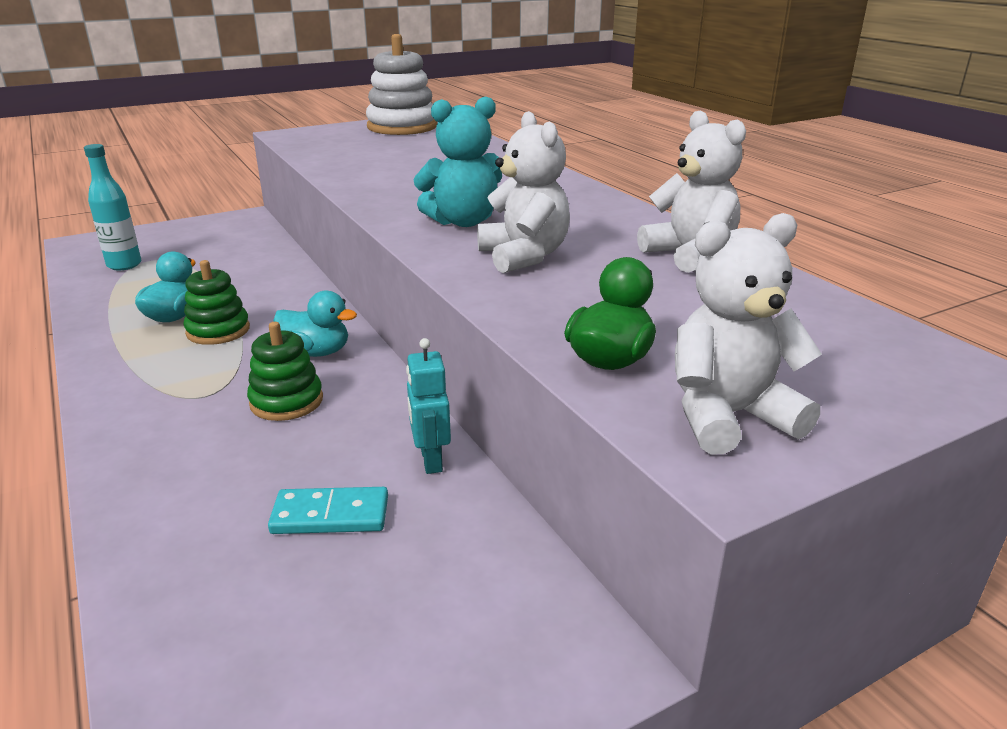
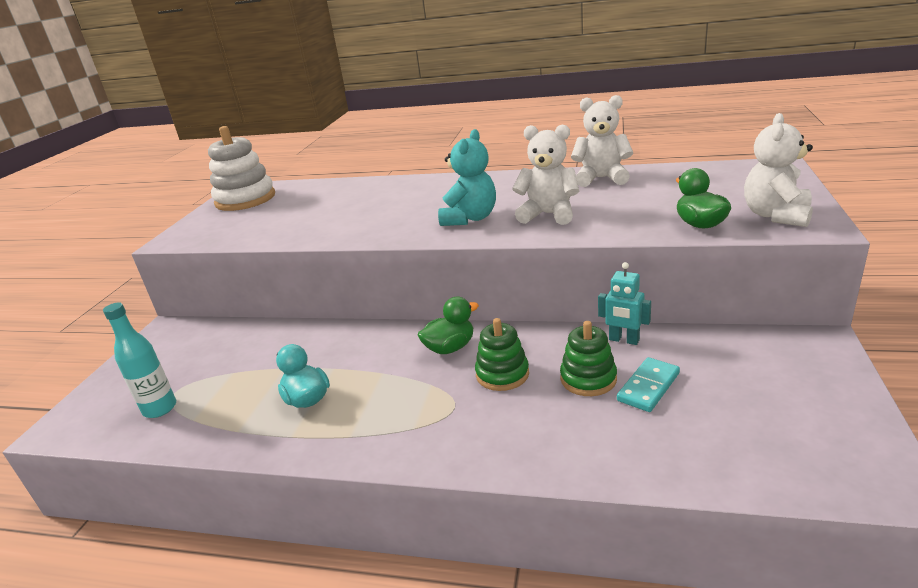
camera: 45 degrees left, 0 degrees up
(218, 331) = (361, 382): green stacking toy -> green stacking toy (588, 379)
(316, 352) = (450, 348): turquoise duck -> green duck

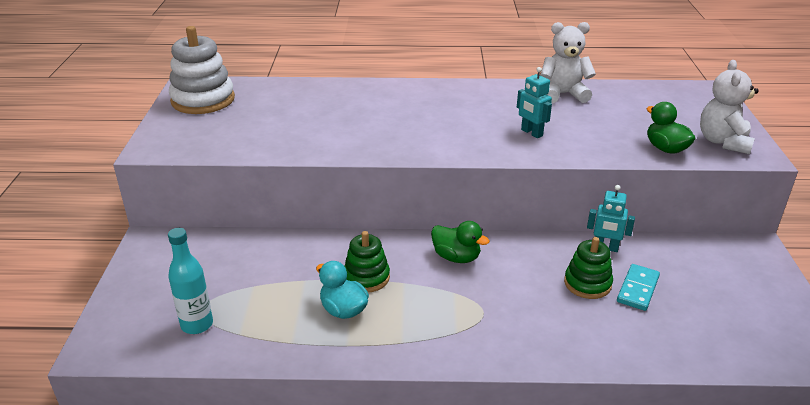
camera: 15 degrees left, 5 degrees up
(450, 348) = (456, 257): green duck -> green duck turned 75 degrees clockwise
(470, 218) = (459, 134): turquoise teddy bear -> none
(502, 374) = (513, 281): green stacking toy -> green stacking toy (366, 277)
(548, 214) = (531, 133): white teddy bear -> turquoise robot

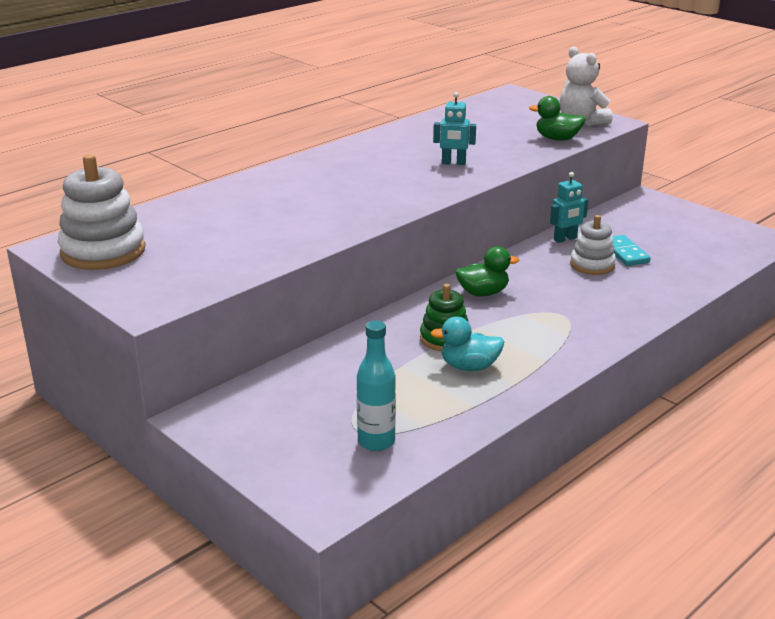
camera: 45 degrees left, 5 degrees down
(563, 94) = (422, 130): white teddy bear -> none
(587, 283) = (592, 265): green stacking toy -> white stacking toy

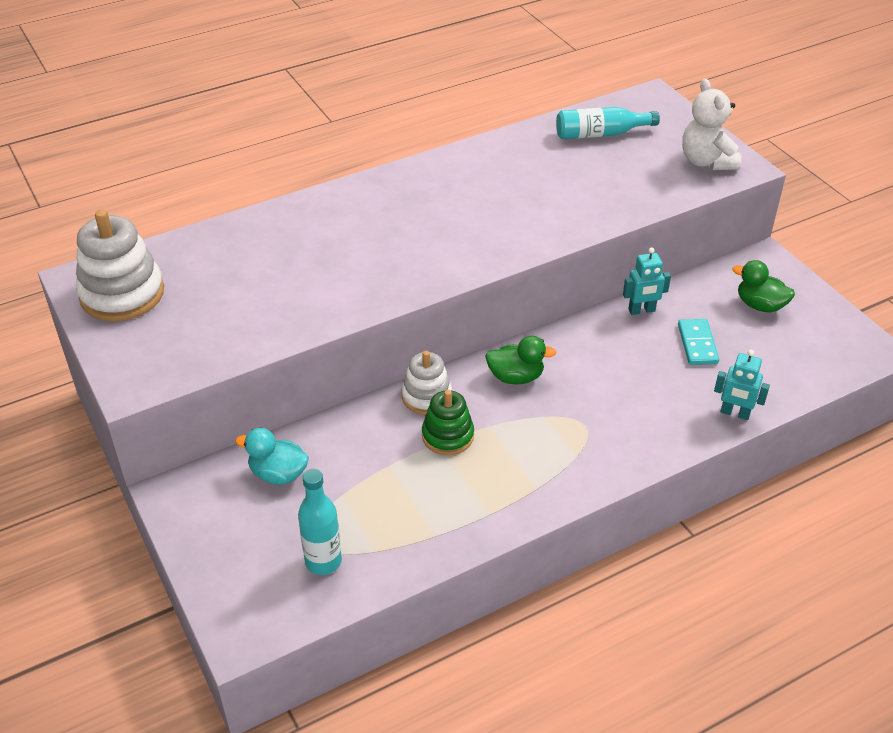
camera: 15 degrees right, 15 degrees up
(453, 163) = (528, 212): turquoise robot -> turquoise robot (735, 413)
(469, 367) = (455, 480): turquoise duck -> turquoise duck (278, 474)
(484, 116) = (600, 134): none -> turquoise bottle
(557, 139) = (663, 188): green duck -> green duck (760, 305)
(592, 265) = (652, 356): white stacking toy -> white stacking toy (427, 397)

